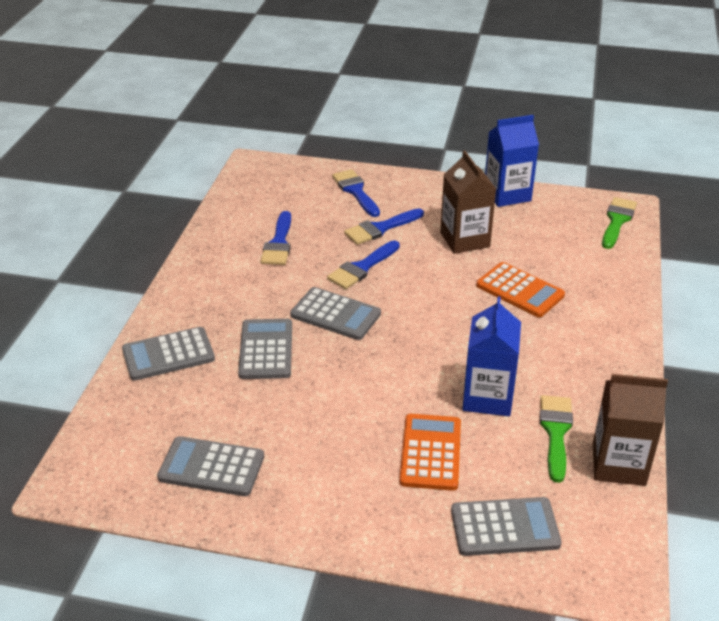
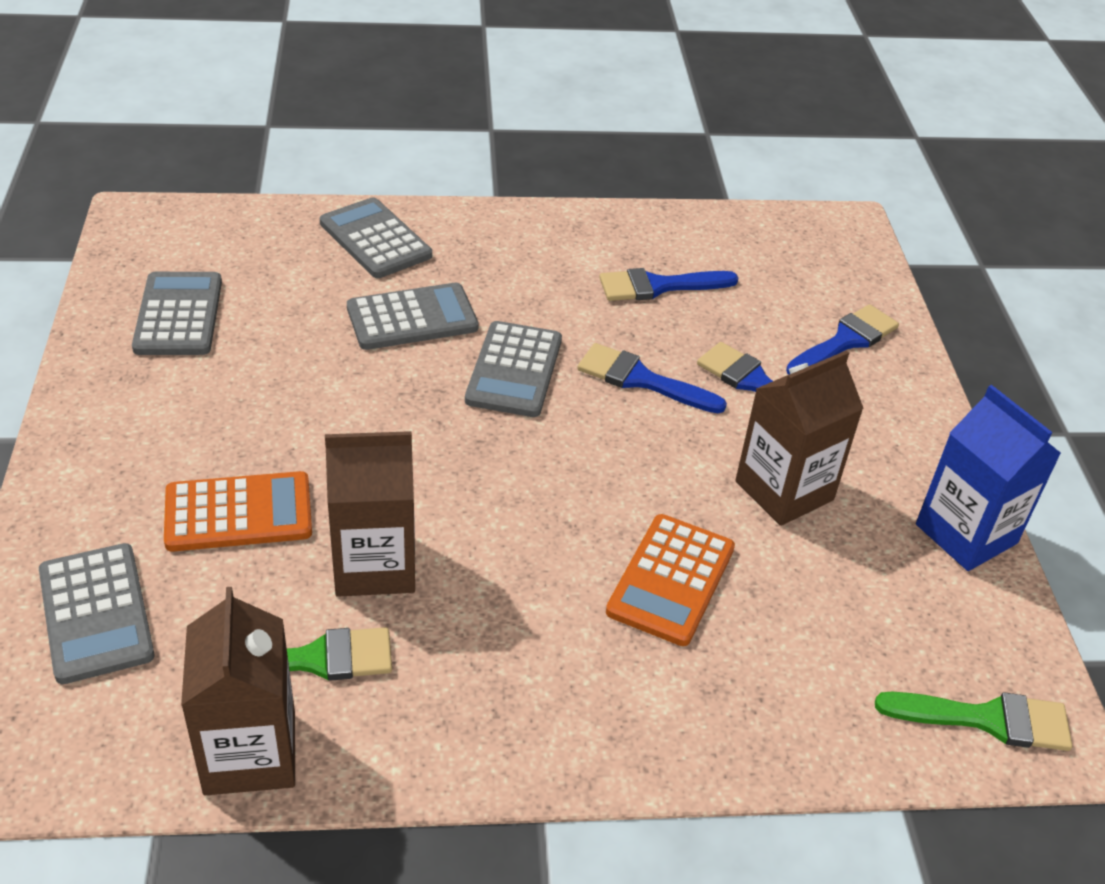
camera: 70 degrees right, 5 degrees up
(487, 397) = (374, 565): blue carton -> brown carton

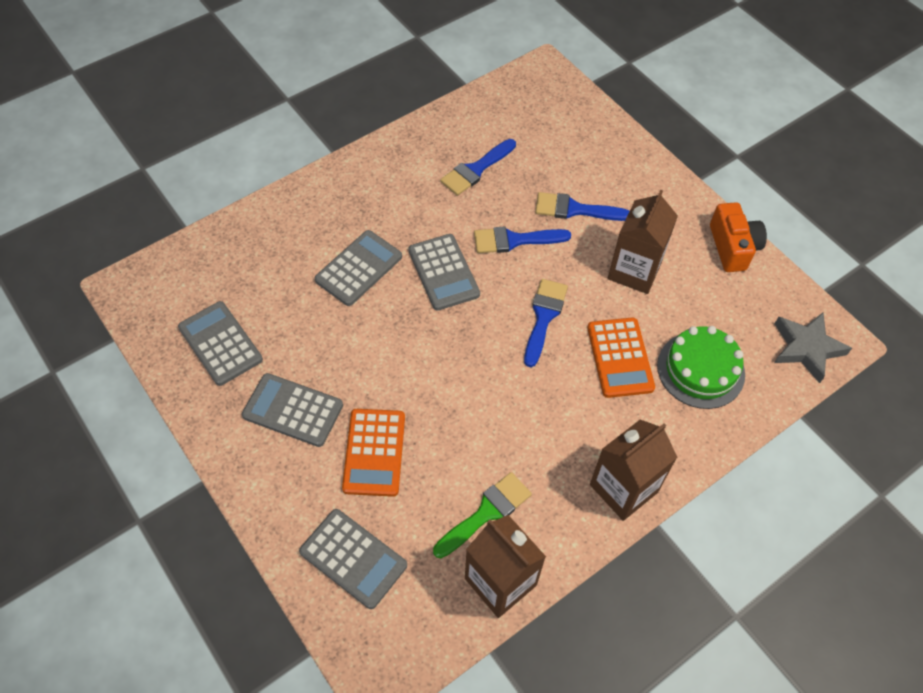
camera: 30 degrees left, 15 degrees up
(238, 513) = (374, 452): orange calculator -> orange calculator turned 135 degrees clockwise
(374, 565) = (471, 439): brown carton -> brown carton (623, 488)
(375, 239) = (290, 223): grey calculator -> grey calculator (293, 410)
(784, 657) = (700, 370): none -> green cake
(845, 341) = (598, 155): blue brush -> blue brush (544, 317)
(966, 534) = (733, 247): blue carton -> orange camera
(987, 719) = (806, 348): green brush -> grey star

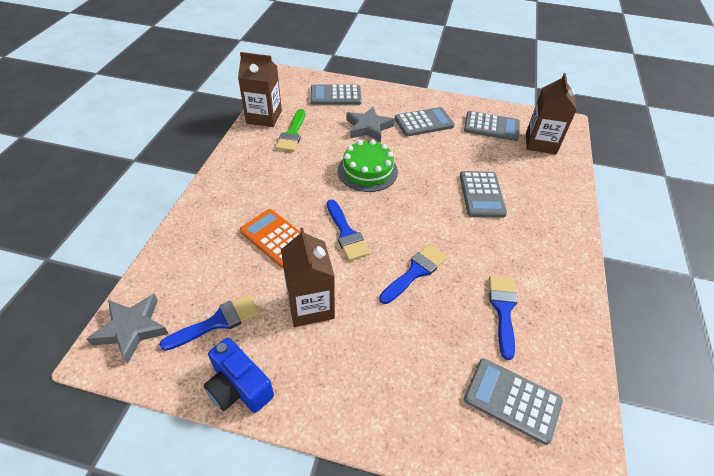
camera: 140 degrees right, 10 degrees down
(374, 452) = (368, 127): orange calculator -> grey star
(443, 272) = (434, 222): grey calculator -> grey calculator (512, 400)
(574, 209) = (398, 328): blue brush -> blue brush (218, 322)
(623, 488) = (227, 176): brown carton -> brown carton (540, 143)
(700, 370) = (214, 263): green cake -> green cake (367, 171)
(733, 247) = (239, 387): orange camera -> blue camera

